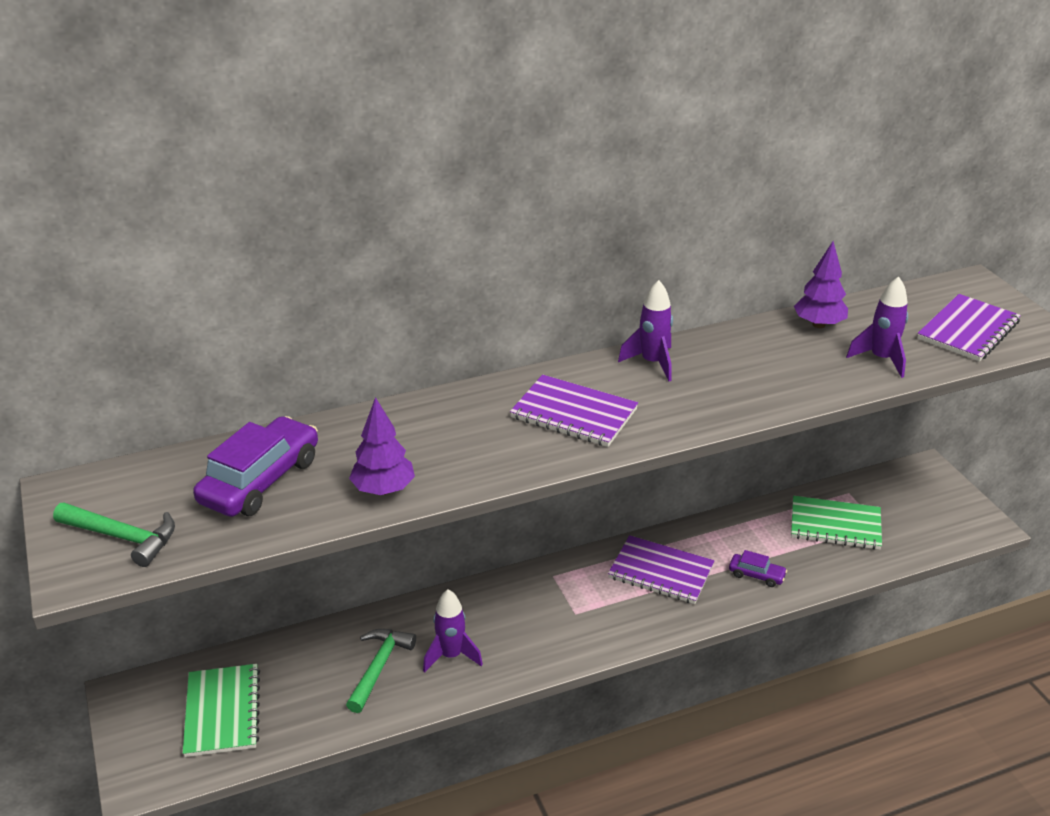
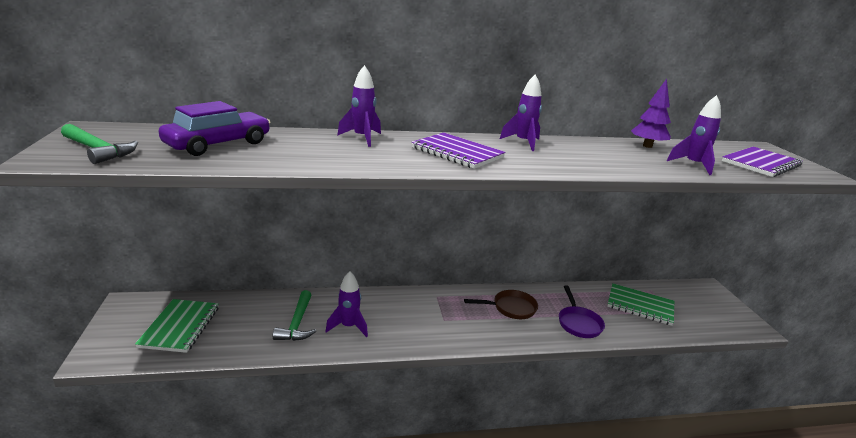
camera: 10 degrees right, 10 degrees down
(379, 667) = (297, 323): green hammer -> green hammer turned 150 degrees clockwise
(383, 490) = (298, 161): purple tree -> none
(436, 412) = (362, 138): none -> purple rocket
(661, 572) = (511, 308): purple notebook -> brown pan
(756, 575) = (578, 323): purple car -> purple pan

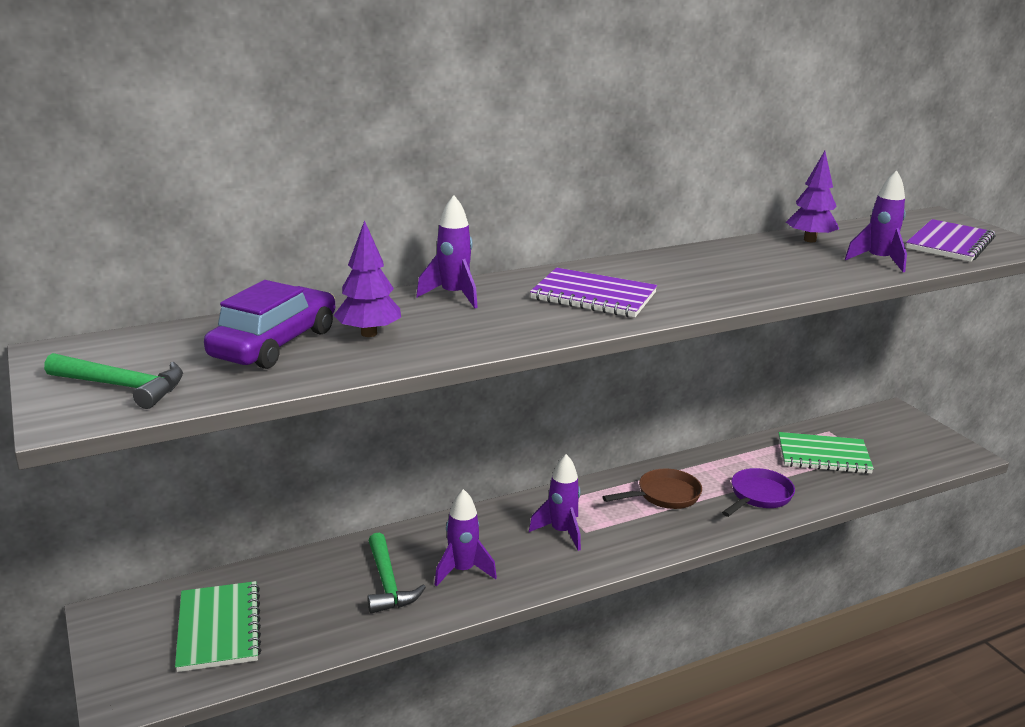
camera: 15 degrees left, 0 degrees up
(283, 148) = (369, 333): none -> purple tree
(523, 143) = (660, 264): purple rocket -> purple rocket (561, 532)
(578, 323) = (758, 496): purple pan -> purple pan turned 120 degrees counterclockwise

